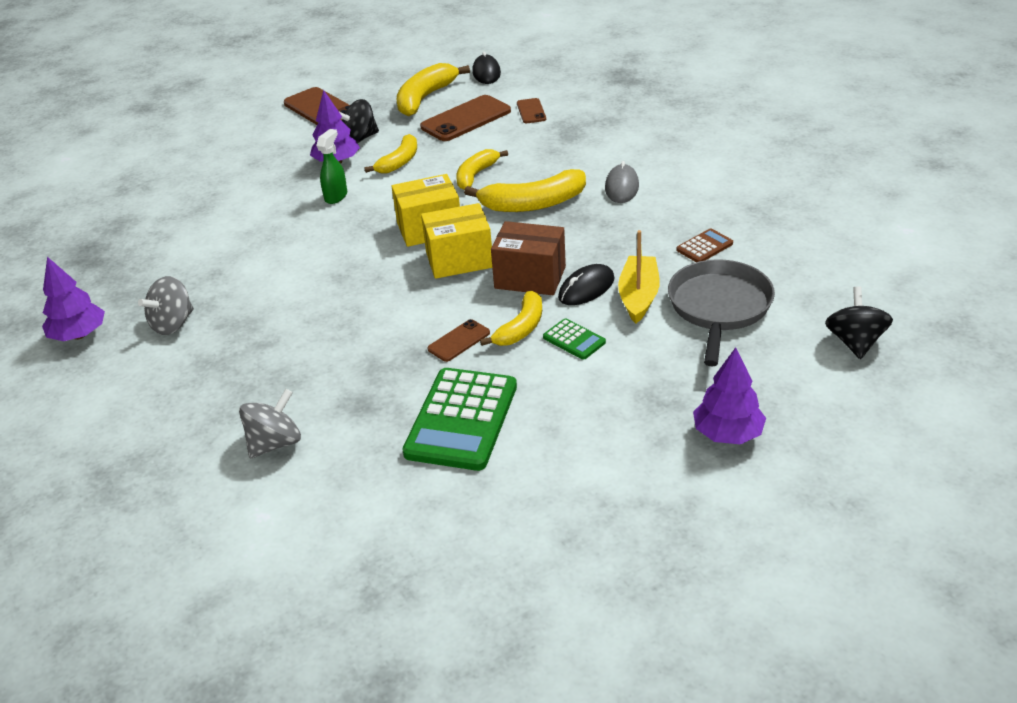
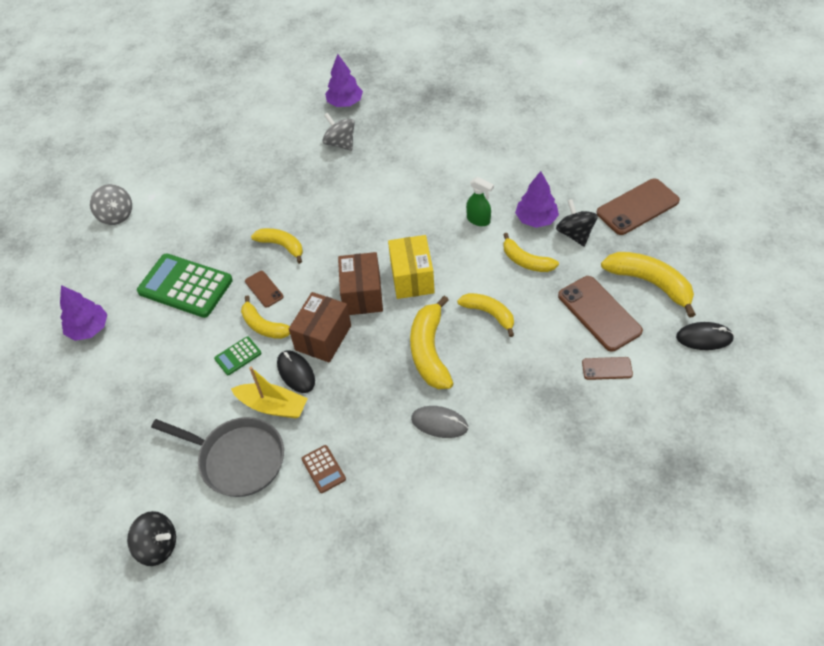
camera: 100 degrees right, 15 degrees up
(275, 443) = (205, 198): grey spinning top -> grey spinning top (116, 215)
(379, 341) = (281, 246): none -> yellow banana
(459, 260) = (362, 295): yellow box -> brown box
(727, 434) = (105, 430): purple tree -> purple tree (89, 329)

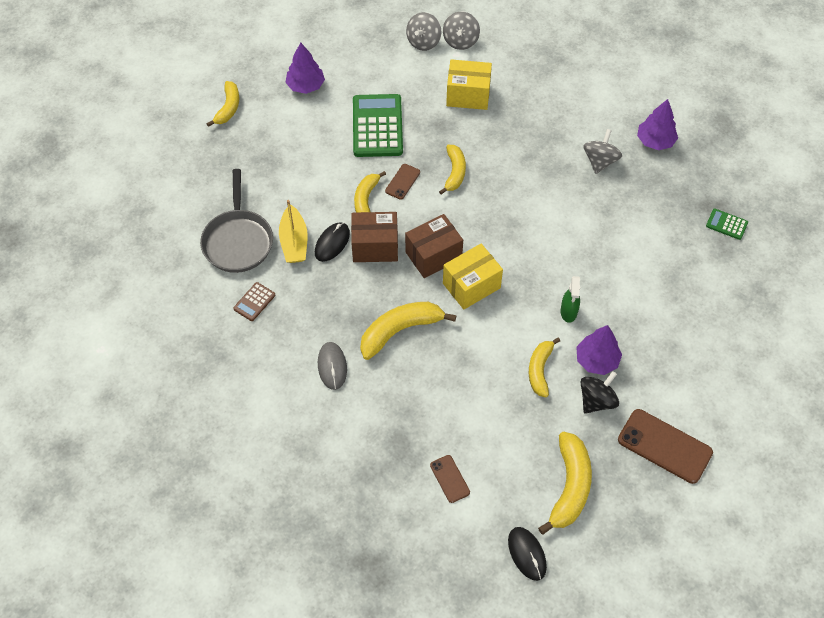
camera: 60 degrees right, 5 degrees up
(139, 188) = (460, 41): none -> grey spinning top
(158, 546) = (149, 226): black spinning top -> none
(204, 205) = (468, 95): none -> yellow box
(238, 356) = (328, 196): green calculator -> green calculator (726, 224)
(489, 314) = (463, 362): yellow banana -> yellow banana (228, 108)
(599, 313) = (509, 453): brown phone -> none

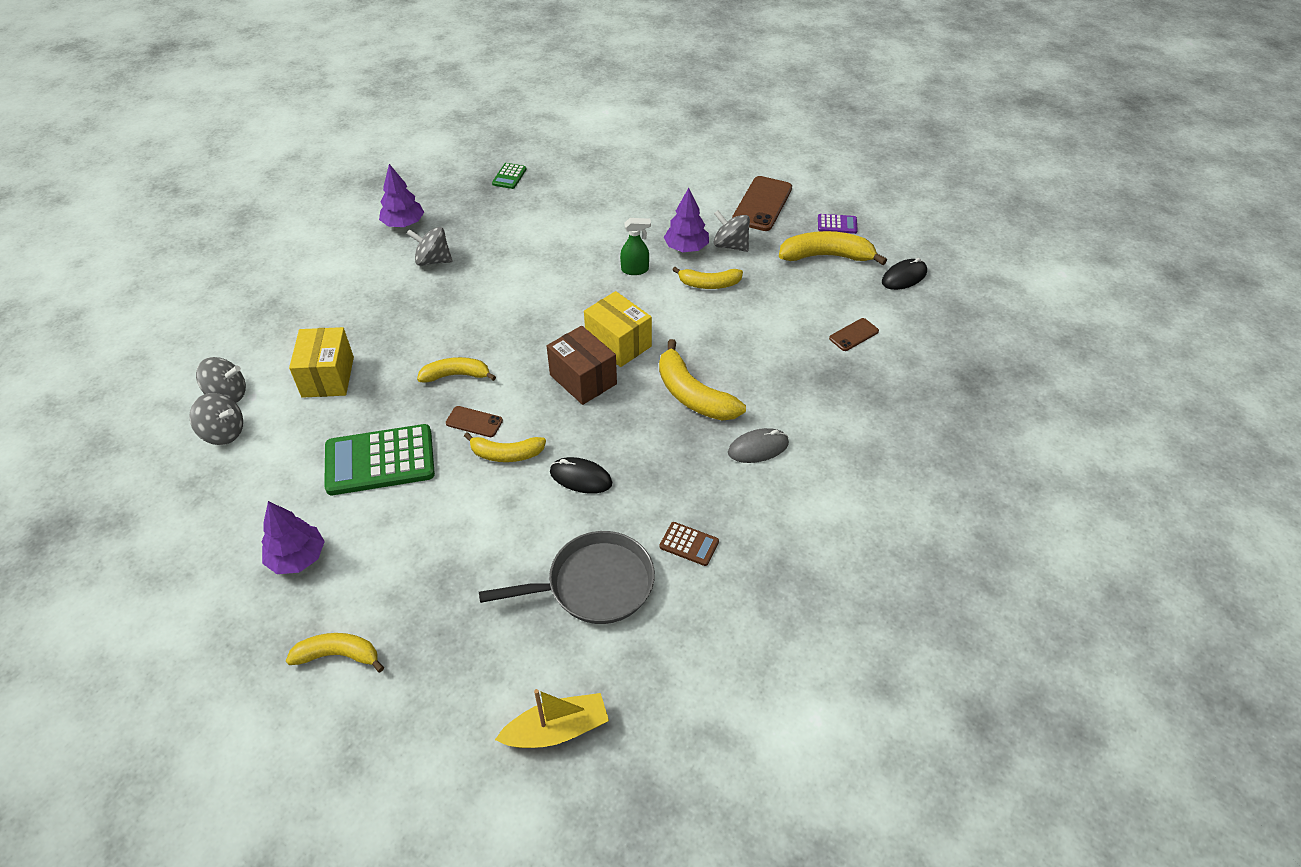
camera: 100 degrees left, 10 degrees down
(294, 242) = (585, 519): yellow boat -> yellow boat (557, 730)
(375, 246) = (579, 434): brown box -> none
(597, 400) = (730, 245): black spinning top -> grey spinning top
(622, 513) = (837, 224): none -> purple calculator

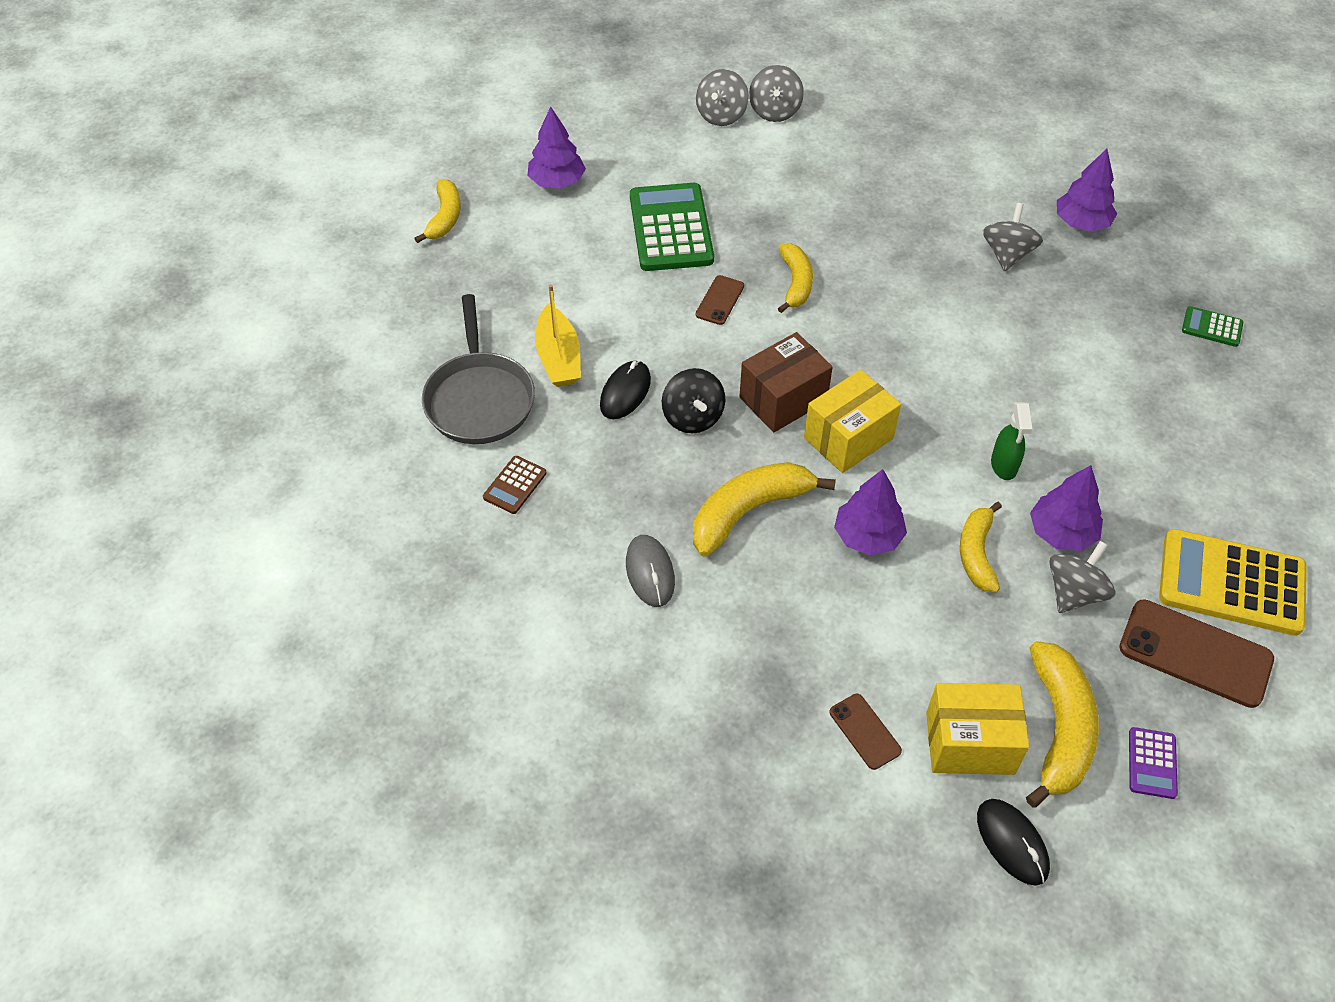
camera: 95 degrees right, 5 degrees up
(328, 377) = (797, 180): yellow box -> yellow box (970, 743)
(506, 454) = (668, 328): yellow banana -> none
(557, 730) = (328, 366): yellow boat -> yellow boat (558, 357)
(605, 432) = (692, 417): none -> black spinning top
(704, 333) = (868, 536): none -> purple tree
(711, 187) = (1231, 583): none -> yellow calculator

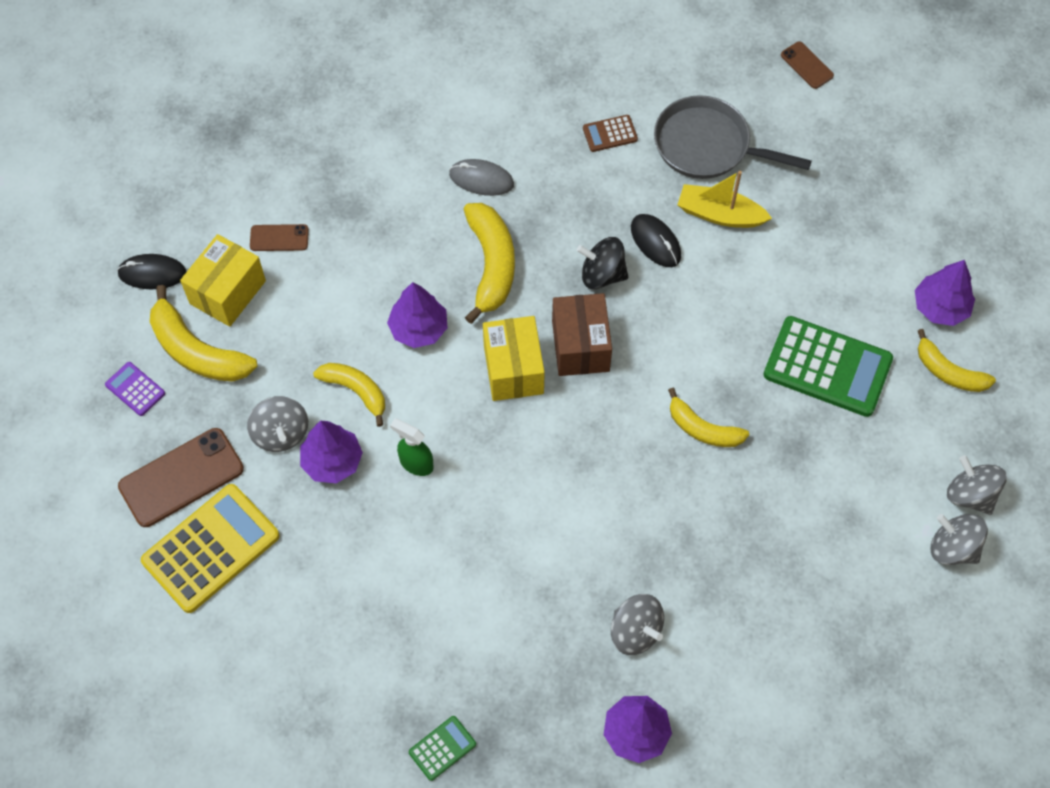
camera: 120 degrees right, 10 degrees up
(445, 217) = (935, 203): yellow banana -> yellow banana (948, 372)
(515, 485) = (610, 134): brown calculator -> brown calculator turned 75 degrees counterclockwise
(720, 300) = (716, 359): brown phone -> brown phone (807, 65)

